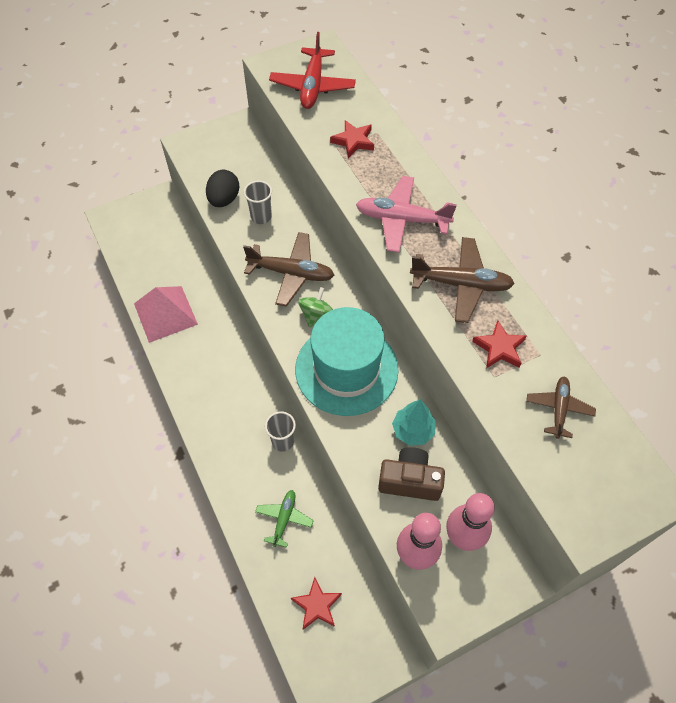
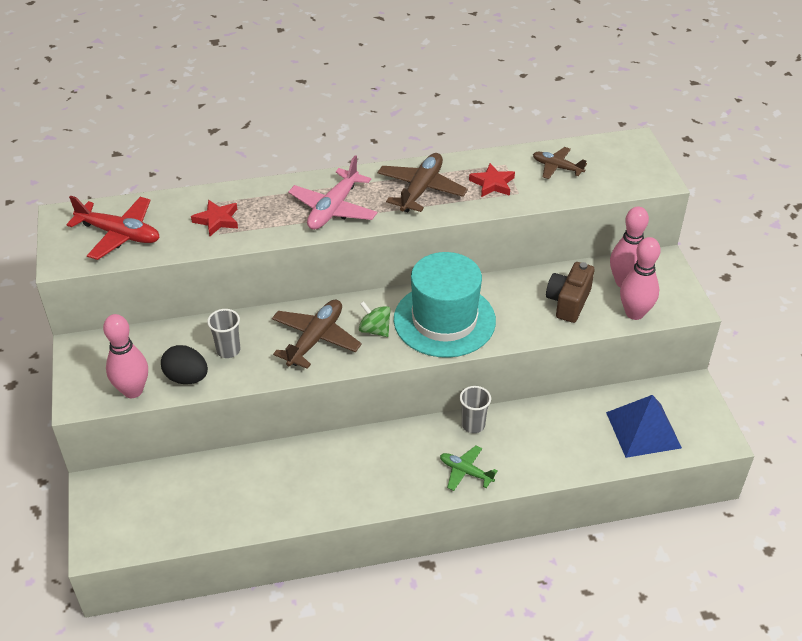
camera: 75 degrees left, 15 degrees down
(165, 313) = (276, 504): pink pyramid -> none
(203, 171) = (133, 391): none -> pink bowling pin
(284, 519) = (555, 438): green plane -> green plane (465, 472)
(317, 605) = (643, 430): red star -> blue pyramid
(413, 430) = (521, 290): turquoise tree -> none

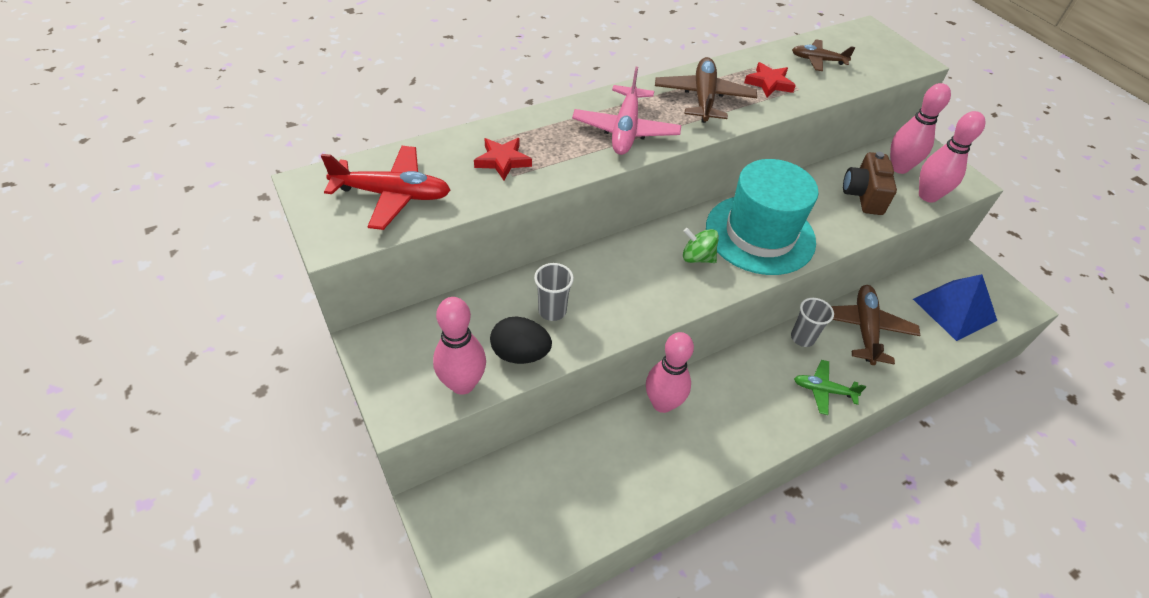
camera: 20 degrees left, 5 degrees up
(314, 452) = (662, 403): none -> pink bowling pin
(315, 339) = (641, 279): brown plane -> brown plane (864, 329)

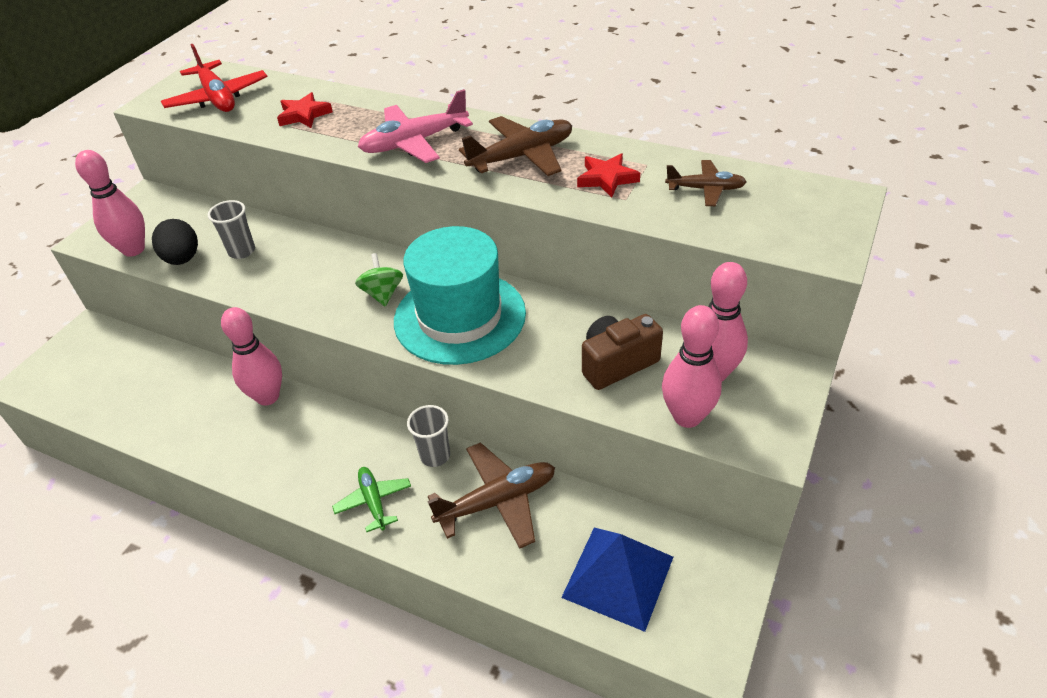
camera: 60 degrees right, 5 degrees down
(818, 60) = (705, 189): brown plane -> brown plane turned 120 degrees clockwise

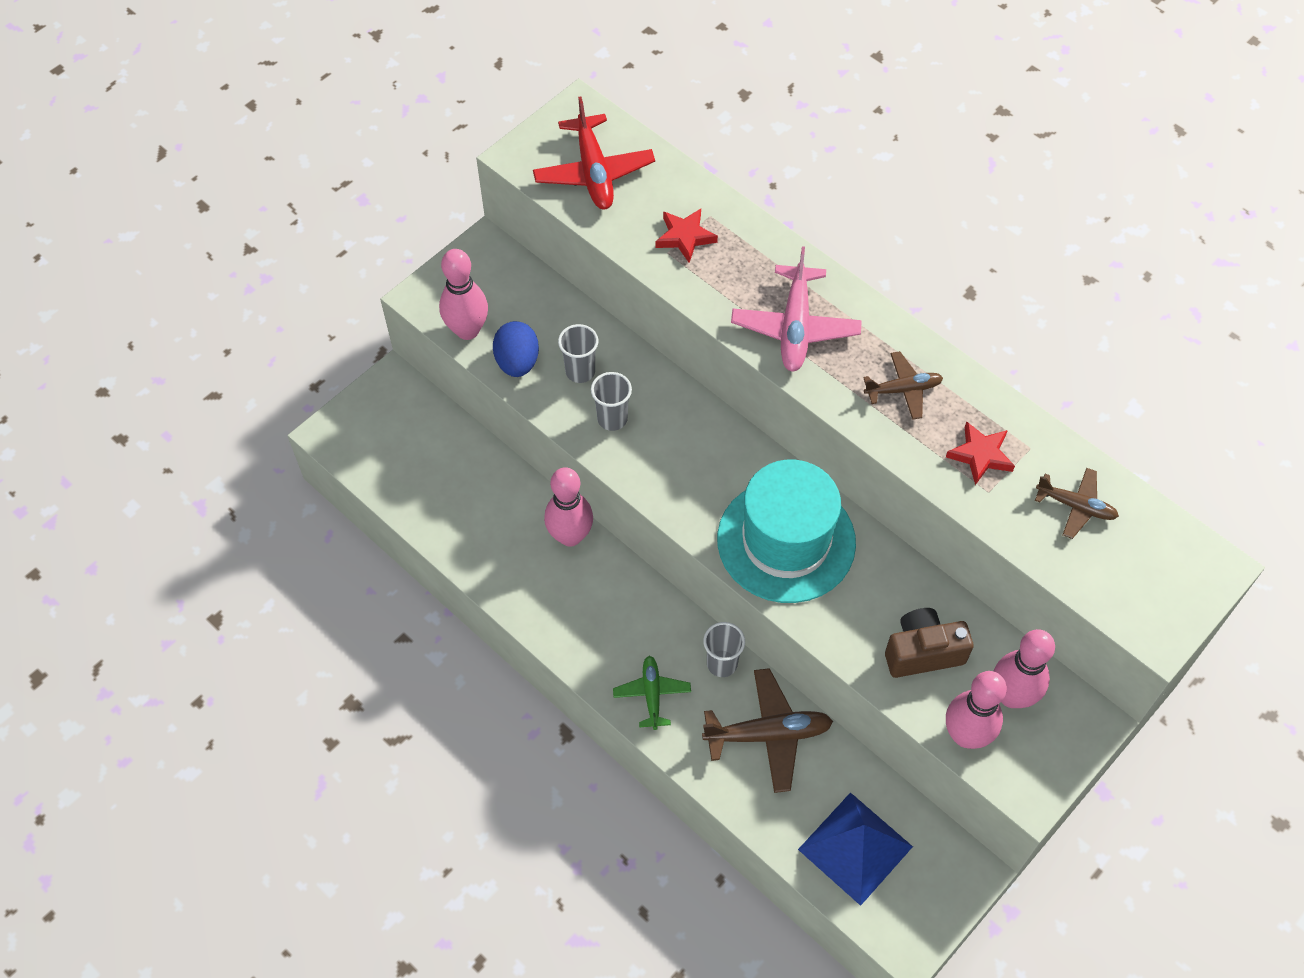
camera: 15 degrees right, 15 degrees up
(182, 259) = (517, 362): black egg -> blue egg
(277, 275) = (612, 419): none -> grey cup
(382, 294) = (715, 483): green spinning top -> none
(414, 143) = (795, 327): pink plane -> pink plane turned 75 degrees counterclockwise
(522, 156) = (903, 390): brown plane -> brown plane, size x0.61

